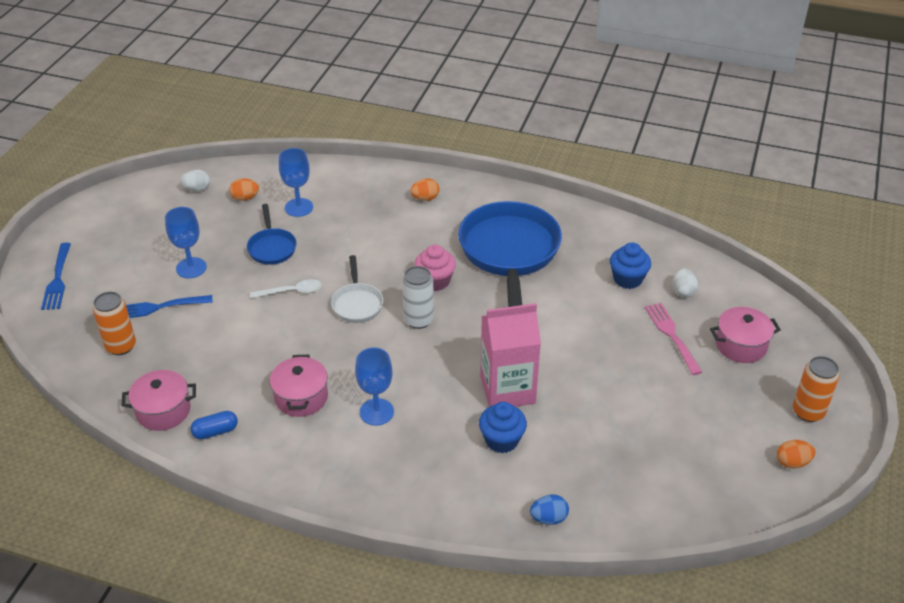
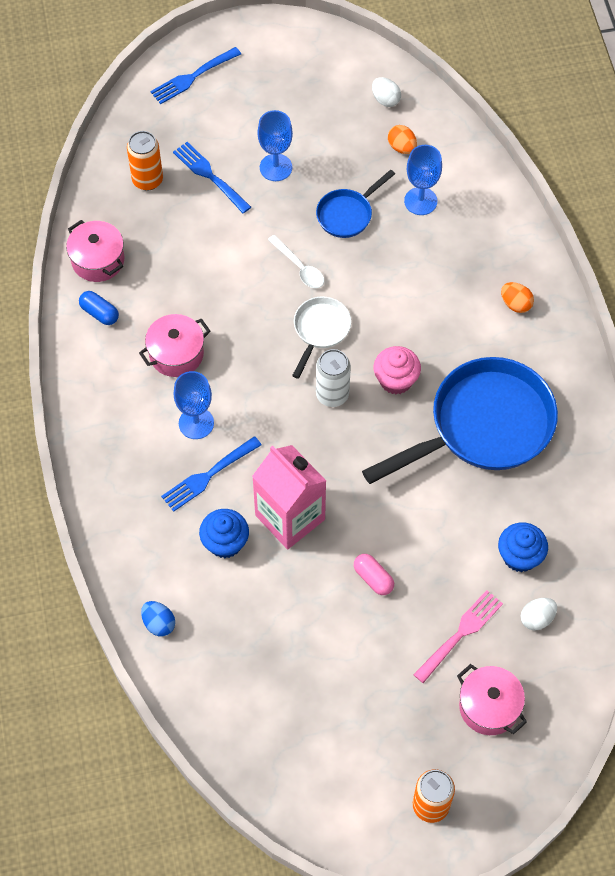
camera: 60 degrees right, 20 degrees up
(357, 303) = (320, 330): white pan -> white pan turned 150 degrees clockwise
(431, 425) = (208, 475): none -> blue fork
(594, 363) = (373, 578): none -> pink capsule
(792, 462) = (351, 812): orange egg -> none

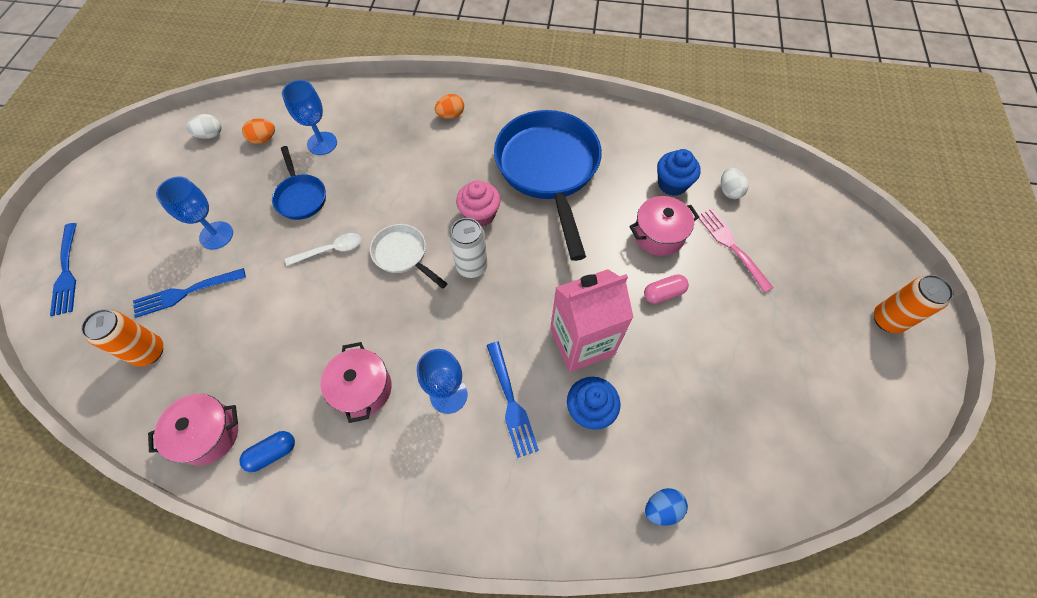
camera: 70 degrees left, 0 degrees up
(489, 707) = (801, 248): pink pot -> pink pot (658, 235)

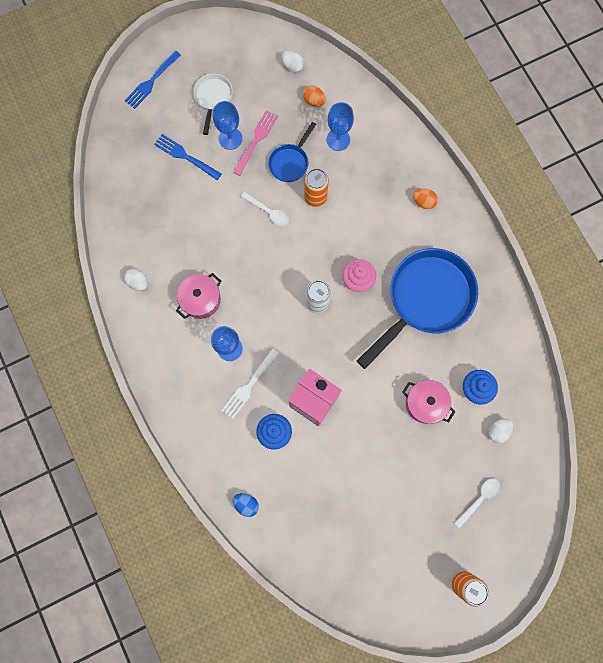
camera: 55 degrees right, 15 degrees up
(149, 352) = (142, 171): orange can -> orange can (315, 197)
(208, 434) = (125, 242): pink pot -> none
(272, 453) = (138, 282): blue capsule -> white egg
(403, 255) = (295, 256): white pan -> white pan (213, 98)
(511, 402) = (249, 385): blue fork -> white fork
(663, 293) = (382, 431): pink capsule -> none
(731, 246) = (450, 456): pink fork -> pink fork (256, 140)
(794, 248) = (479, 499): none -> white spoon

